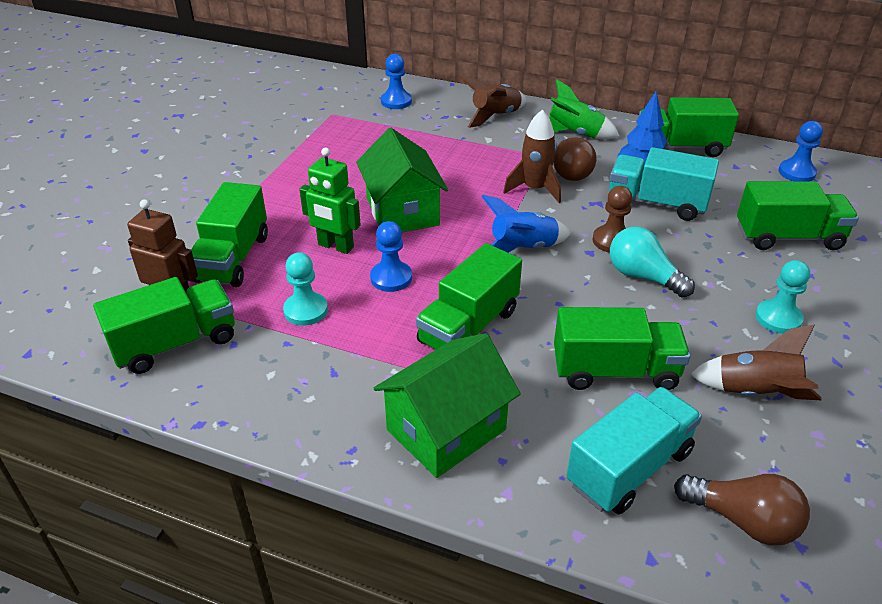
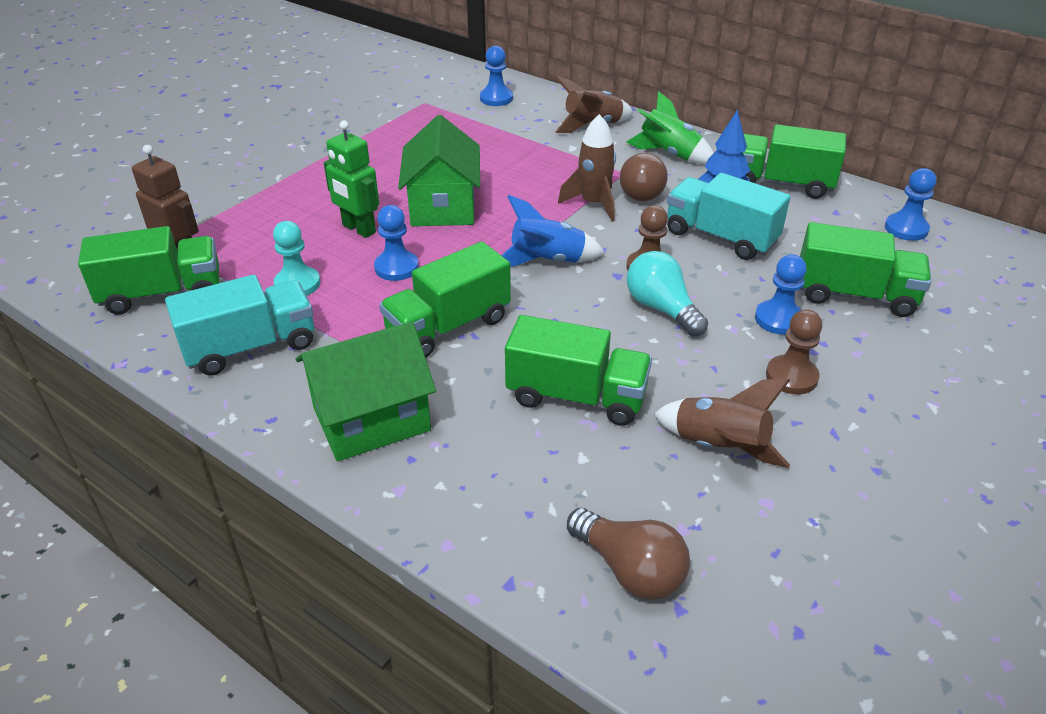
camera: 15 degrees right, 0 degrees up
(233, 258) = (256, 225): green truck -> none
(629, 468) = (537, 492): turquoise truck -> turquoise truck (250, 347)
(741, 269) = (778, 319): none -> blue pawn
(778, 318) = (791, 376): turquoise pawn -> brown pawn

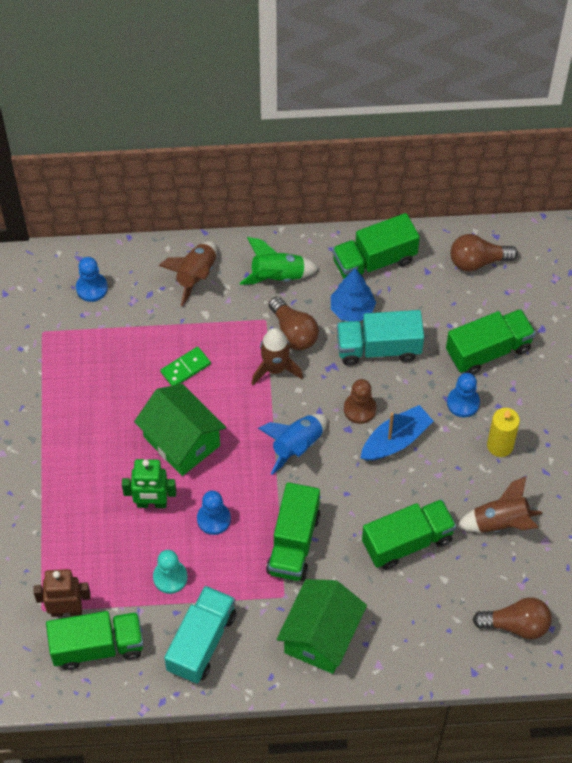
camera: 40 degrees left, 20 degrees up
(162, 293) = (97, 647): green truck -> green truck turned 45 degrees clockwise
(510, 168) = (185, 368): none -> green domino
(661, 308) = (395, 440): turquoise light bulb -> blue boat
(791, 376) = (500, 445): brown pawn -> yellow candle
(906, 229) = (477, 261): blue pawn -> brown light bulb

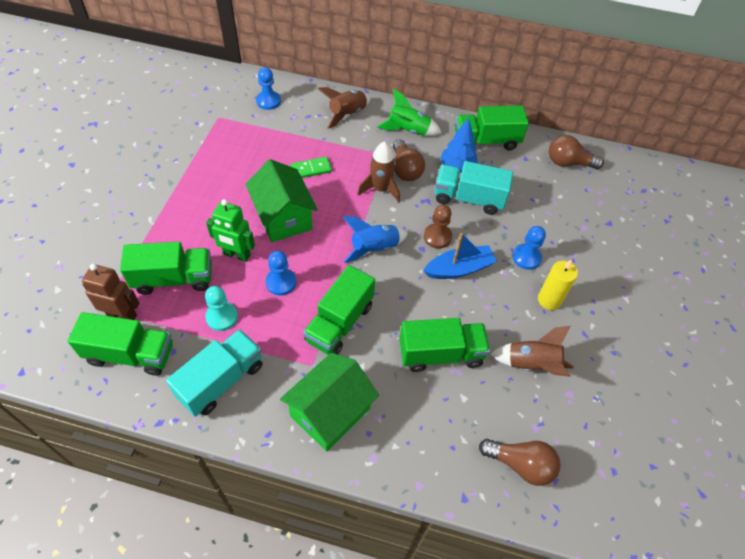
camera: 15 degrees right, 5 degrees down
(488, 351) = (559, 226): green truck -> green truck (173, 279)

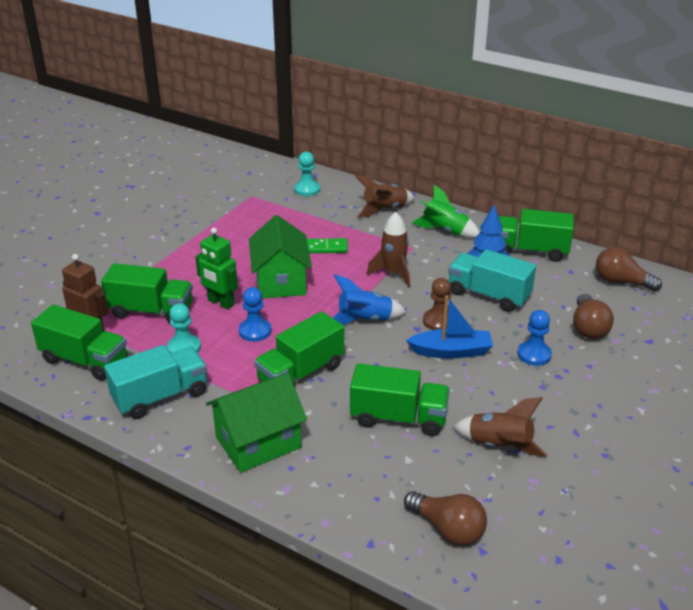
camera: 20 degrees right, 20 degrees down
(268, 101) = (307, 190): blue pawn -> turquoise pawn
(405, 169) = (427, 261): brown light bulb -> brown light bulb (588, 328)
(549, 300) = (545, 395): yellow candle -> none

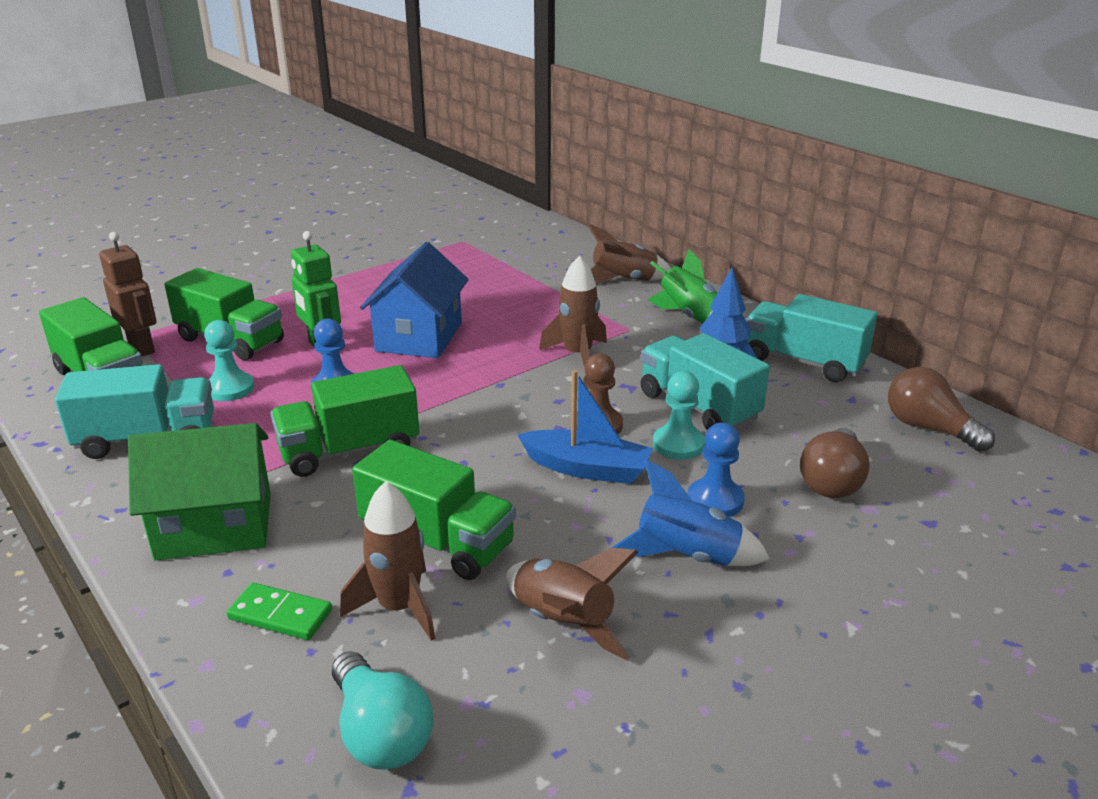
camera: 20 degrees right, 5 degrees down
(281, 281) = (419, 337): green house -> blue house
(307, 190) = (538, 245): turquoise pawn -> turquoise pawn (678, 444)
(326, 248) = (511, 310): green domino -> green domino (280, 615)
(365, 320) = (492, 403): blue rocket -> blue rocket (687, 556)
(406, 461) = (399, 607): none -> brown rocket
(448, 529) = (380, 733): brown light bulb -> turquoise light bulb
(530, 251) = (803, 362): green truck -> turquoise truck

